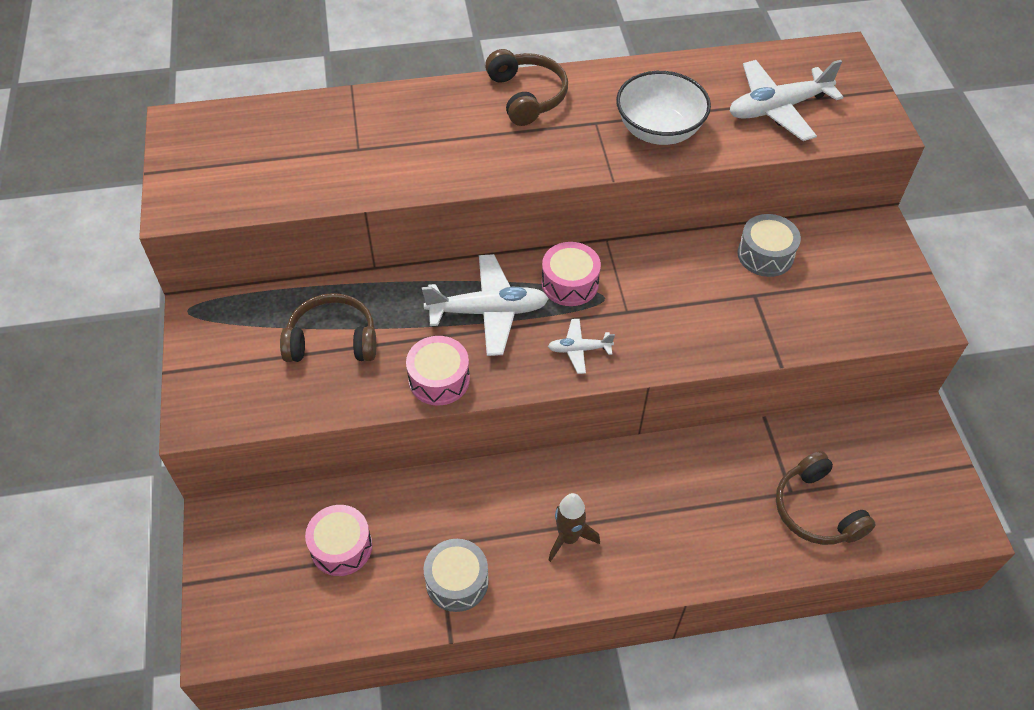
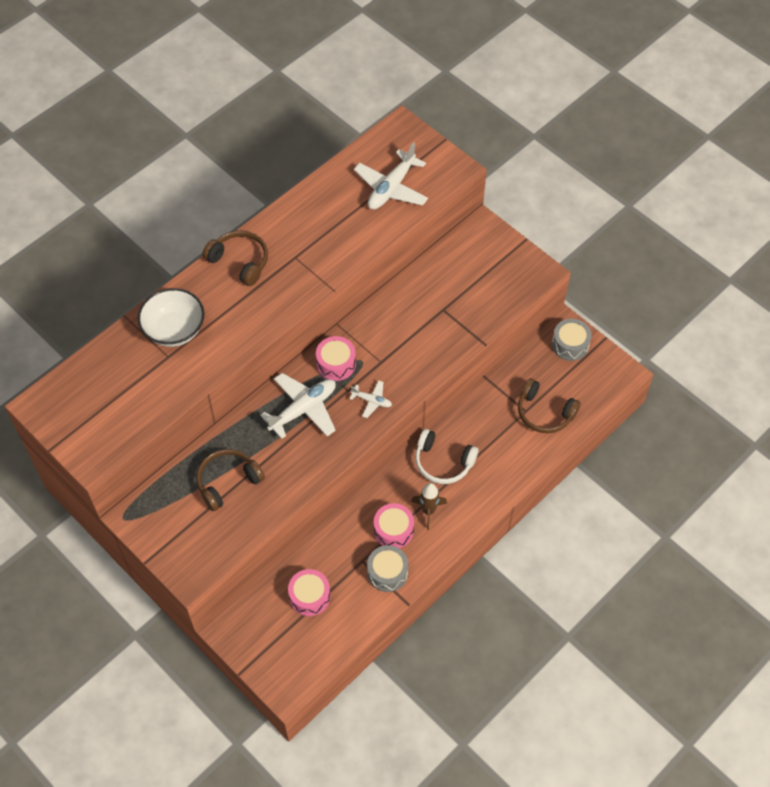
camera: 35 degrees left, 5 degrees up
(439, 379) = (308, 466): pink drum -> pink drum (393, 530)
(579, 349) = (372, 401): white plane -> white plane turned 120 degrees counterclockwise
(633, 490) = (443, 462): none -> white headphones
(659, 130) = (335, 242): white bowl -> white bowl (174, 330)
(765, 255) = (432, 280): grey drum -> grey drum (570, 345)

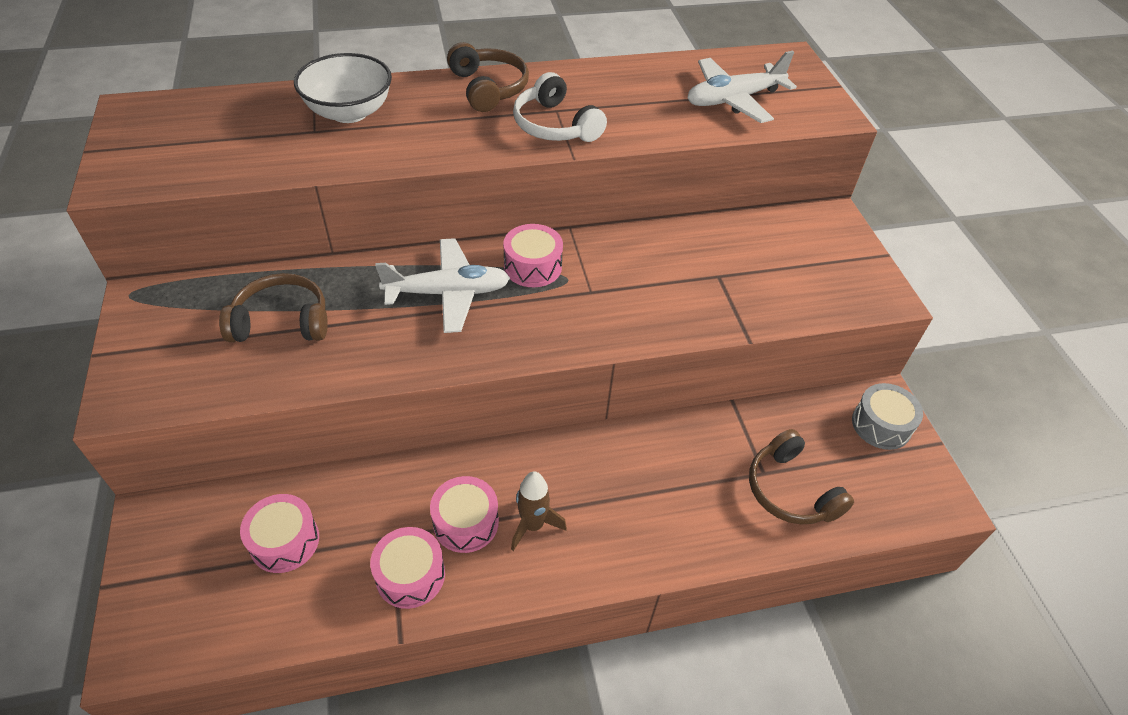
camera: 30 degrees right, 10 degrees down
(372, 401) = (542, 327): white plane -> none
(387, 572) = (410, 575): grey drum -> pink drum
(443, 462) = (601, 474): white headphones -> white headphones (555, 125)

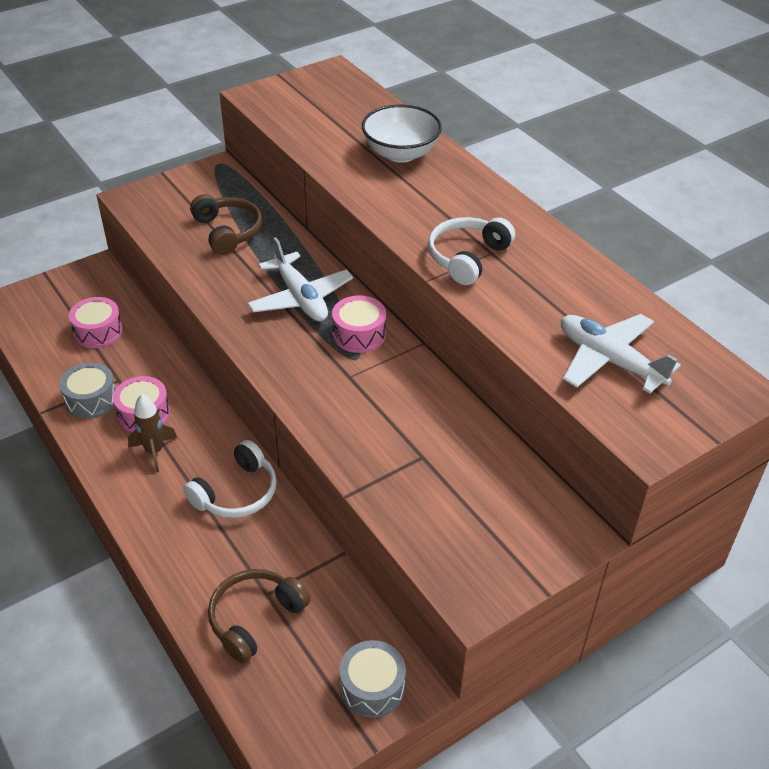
camera: 70 degrees right, 5 degrees down
(410, 575) = (91, 400): pink drum -> grey drum
(488, 88) = (492, 207): brown headphones -> none
(626, 463) = (236, 493): none -> white headphones

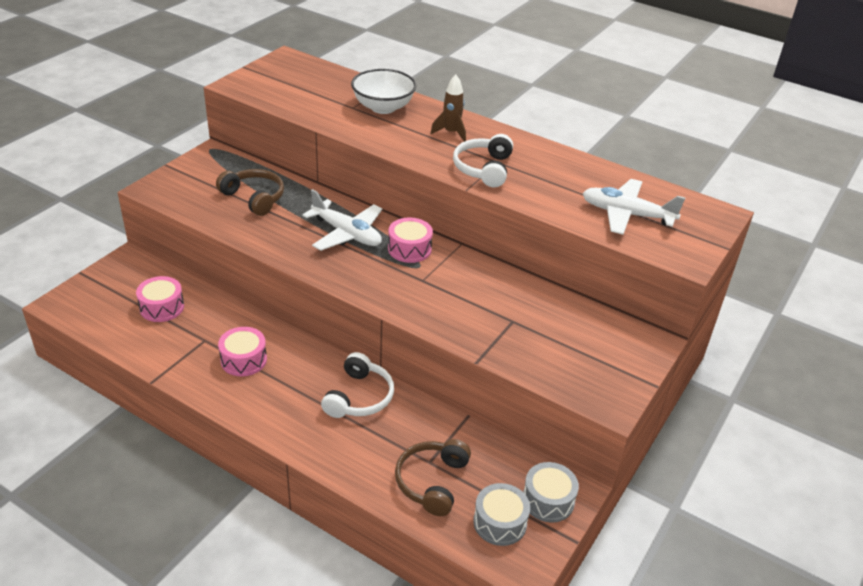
camera: 25 degrees left, 5 degrees down
(91, 400) = (190, 361): grey drum -> grey drum (500, 522)
(154, 451) = (271, 385): brown rocket -> brown rocket (451, 133)

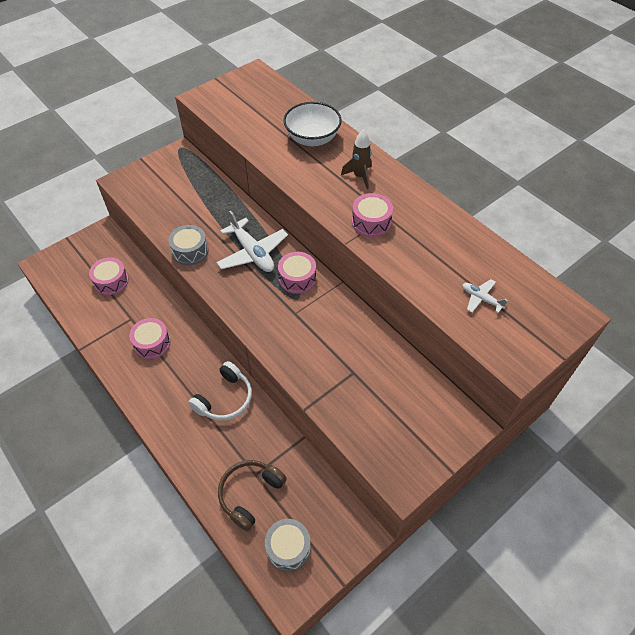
camera: 20 degrees right, 15 degrees up
(254, 198) = (194, 203): brown headphones -> none
(484, 169) = (371, 222): white headphones -> pink drum
(548, 500) = (335, 537): grey drum -> grey drum (190, 251)
(627, 214) = (481, 299): white plane -> white plane, size x0.52

